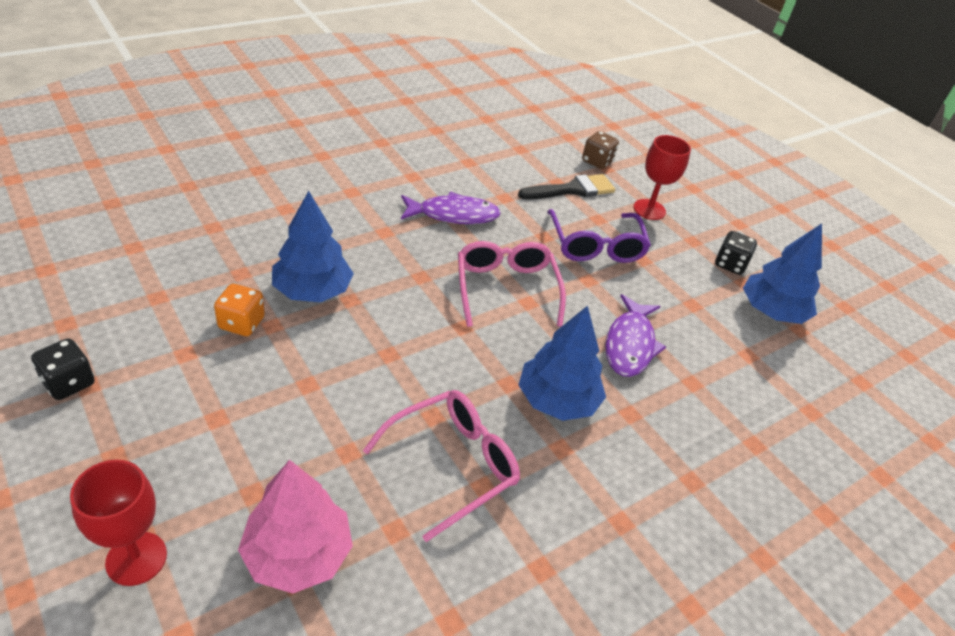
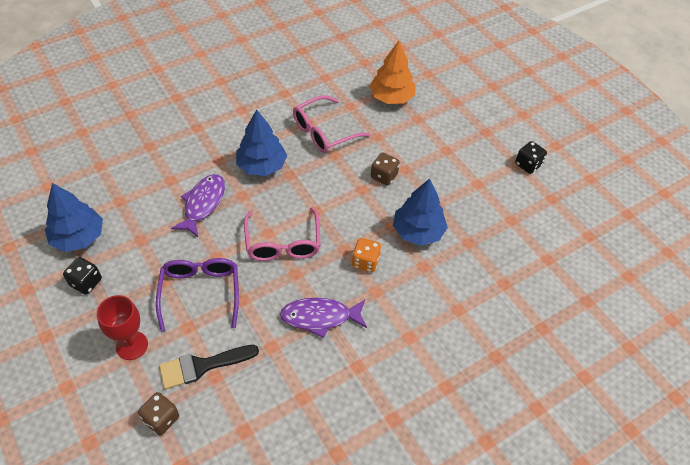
camera: 175 degrees left, 10 degrees up
(136, 558) = (456, 95): red goblet -> none
(241, 323) = (454, 204): orange dice -> orange dice (365, 262)
(298, 554) = (391, 97): pink tree -> orange tree
(349, 373) = (384, 176): none -> brown dice

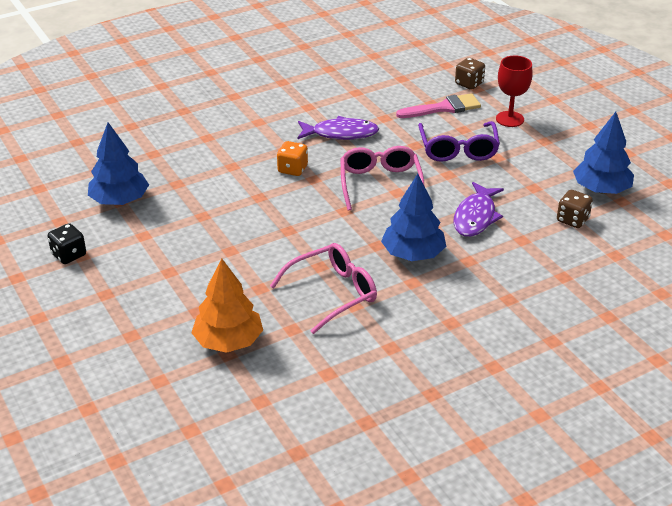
camera: 175 degrees left, 15 degrees down
(86, 282) = (573, 157): black dice -> none
(202, 366) = (443, 108): black brush -> pink brush
(384, 176) = (259, 243): brown dice -> brown dice (572, 220)
(418, 231) = (230, 192): blue tree -> blue tree (119, 200)

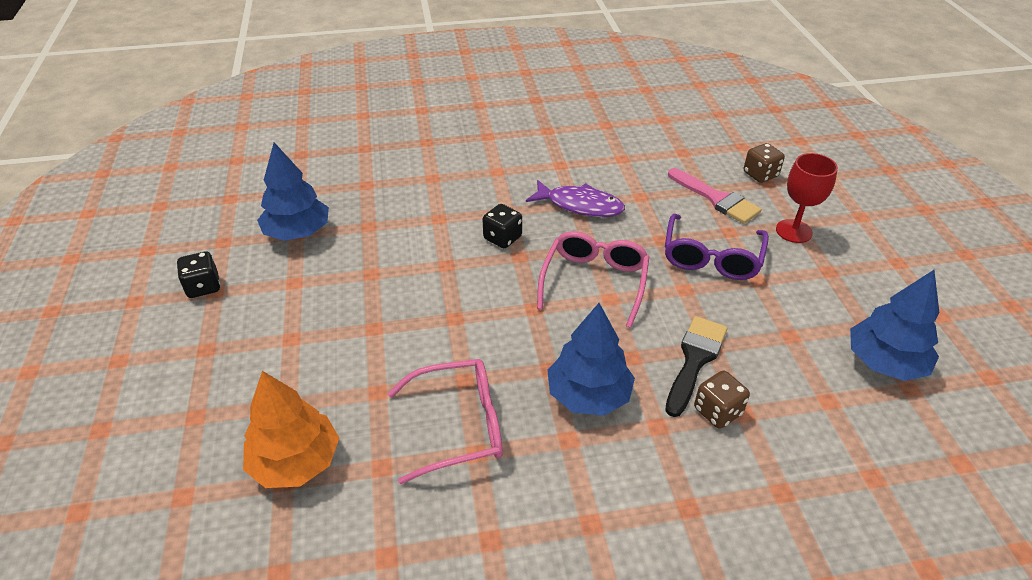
camera: 20 degrees right, 5 degrees up
(292, 169) = (502, 238): orange dice -> black dice
(443, 108) = (716, 199): pink brush -> pink brush turned 45 degrees clockwise
(475, 217) = (695, 360): purple fish -> black brush
(572, 220) = (827, 400): brown dice -> brown dice (717, 411)

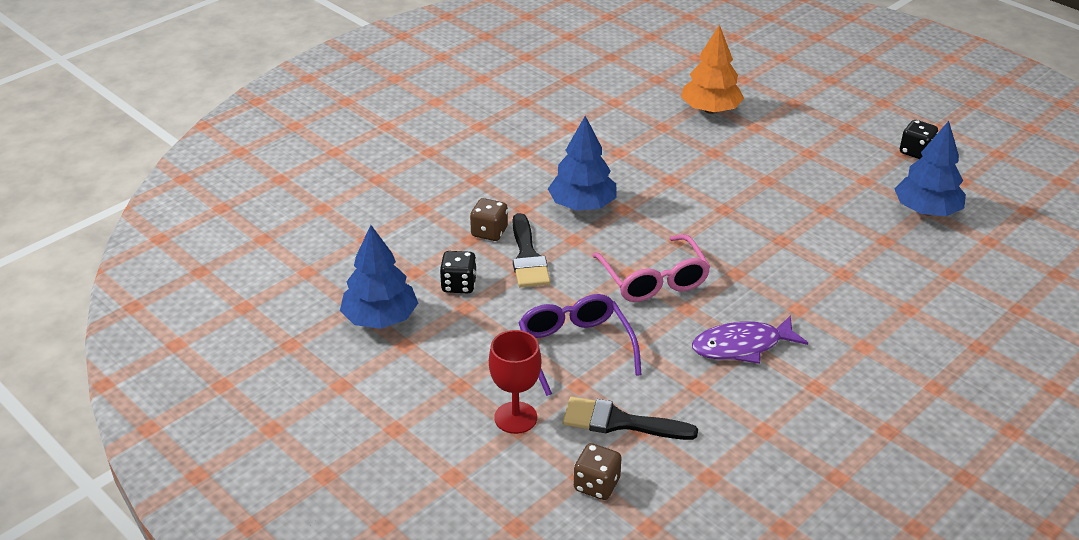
camera: 145 degrees right, 5 degrees down
(459, 426) = (643, 158): pink glasses -> none
(502, 238) = (768, 281): black dice -> black dice (459, 285)
(716, 199) = (619, 422): pink brush -> black brush

